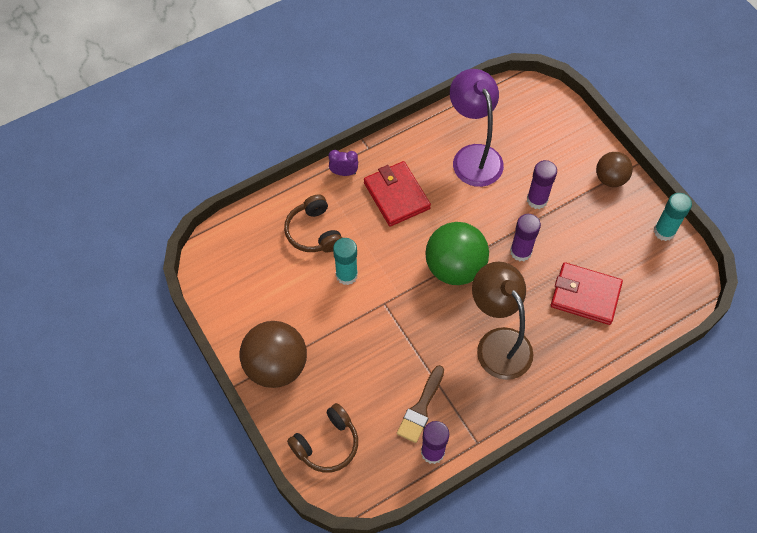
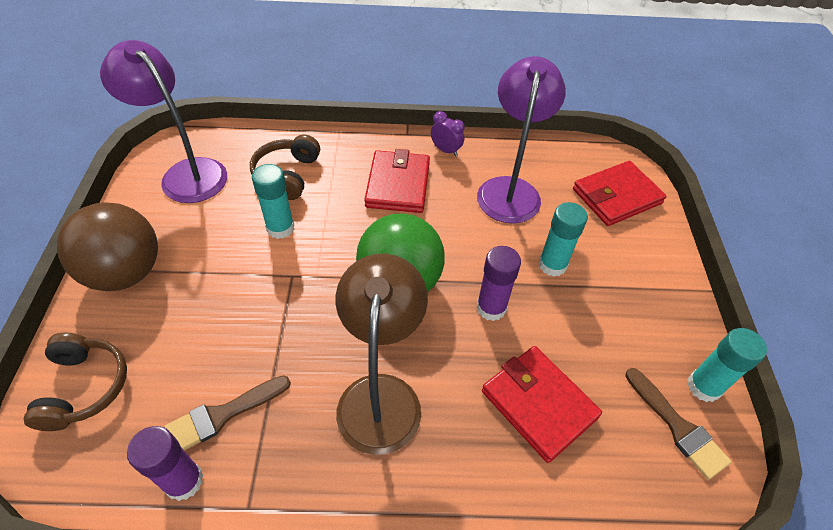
camera: 30 degrees right, 10 degrees down
(240, 273) = (186, 173): none -> purple lamp
(327, 444) = (84, 387): brown headphones -> brown headphones turned 90 degrees counterclockwise
(344, 173) = (364, 142): purple clock -> purple clock (446, 150)
(537, 200) = (552, 265): purple glue stick -> turquoise glue stick
(544, 122) = (616, 196): none -> red wallet
(610, 179) = (663, 288): brown ball -> none
(662, 264) = (677, 427): none -> brown brush

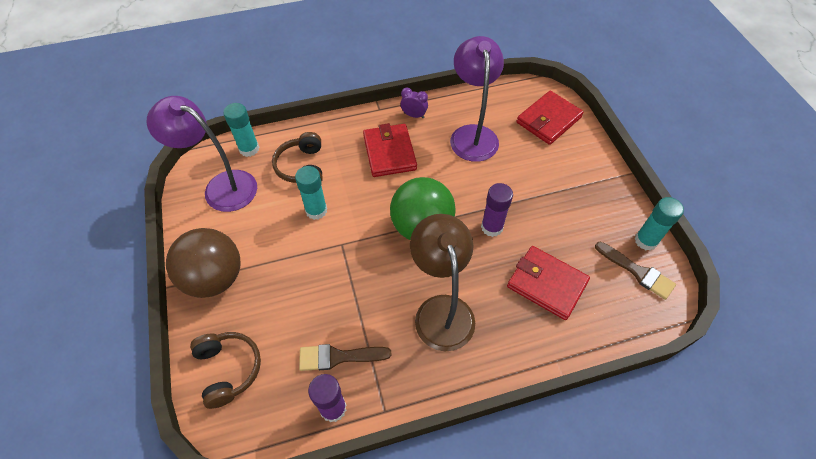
camera: 15 degrees left, 5 degrees up
(222, 415) = (338, 357): brown brush -> brown brush turned 45 degrees clockwise
(552, 265) = (522, 184): turquoise glue stick -> turquoise glue stick (249, 149)

